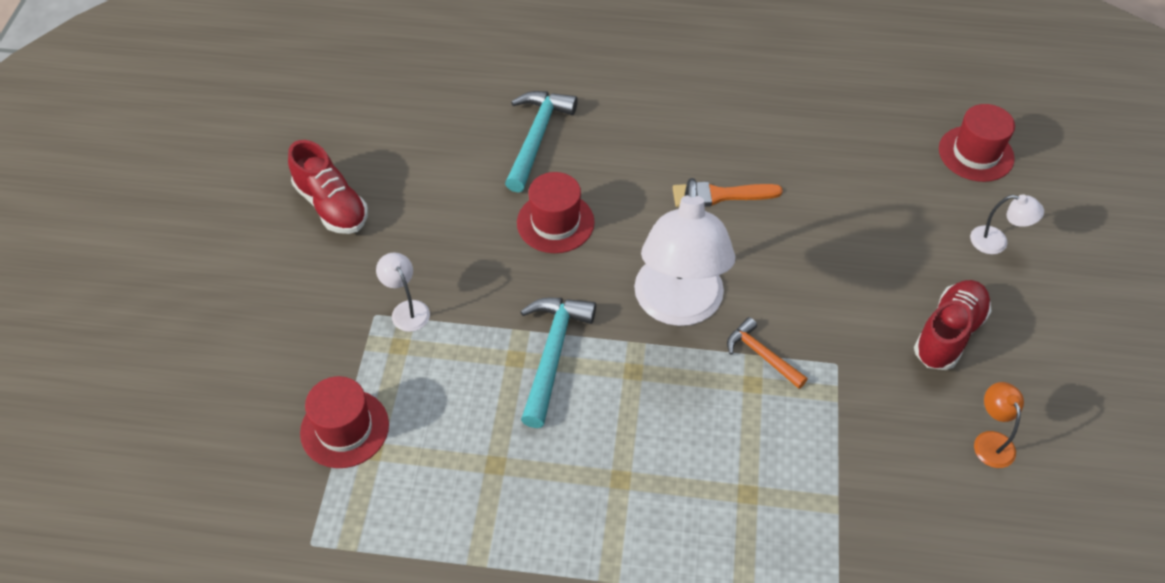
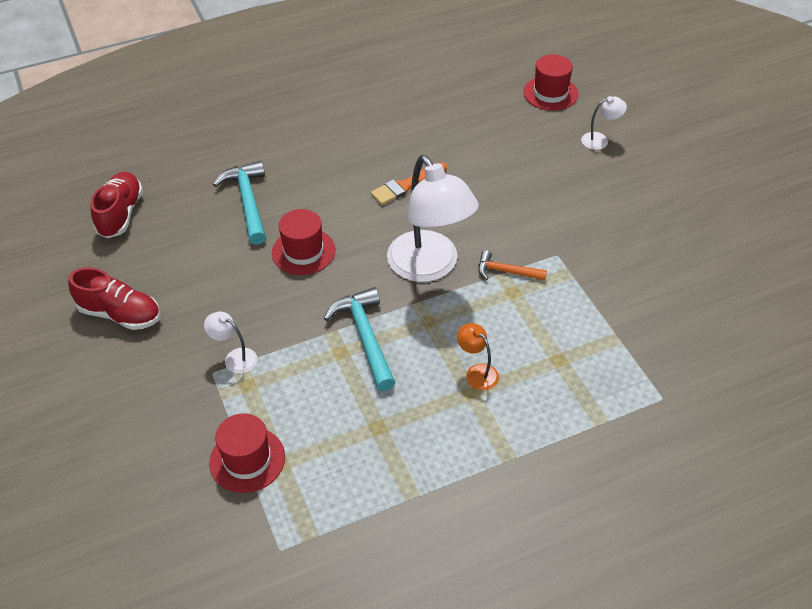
camera: 30 degrees left, 5 degrees down
(948, 334) = (610, 206): red shoe -> red shoe (121, 214)
(991, 441) = (679, 256): orange lamp -> orange lamp (477, 372)

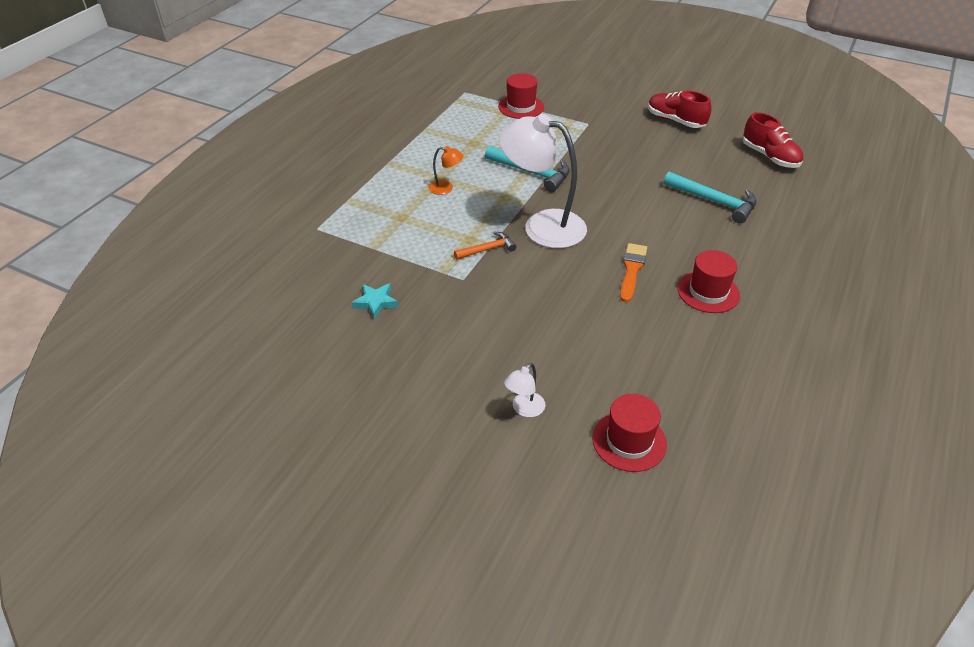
camera: 140 degrees right, 5 degrees down
(120, 314) = (675, 121): red shoe -> red shoe turned 60 degrees clockwise
(235, 358) = (587, 133): white lamp -> none
(303, 251) = (633, 194): red hat -> red hat (708, 292)
(653, 275) = (375, 302): none -> turquoise star

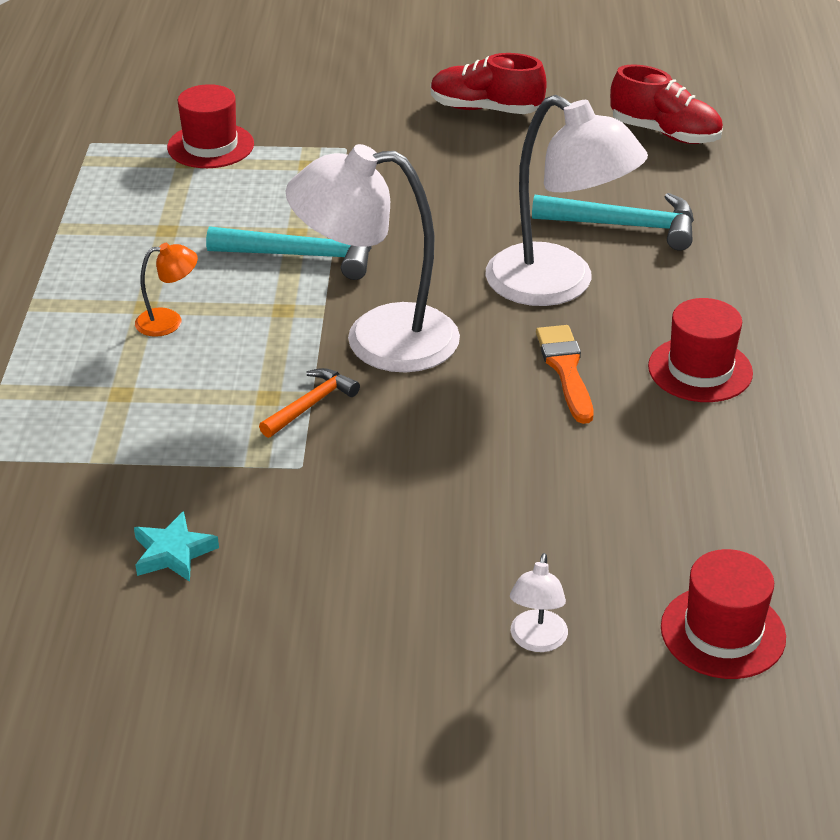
camera: 25 degrees left, 5 degrees down
(656, 224) = (557, 285): none -> white lamp

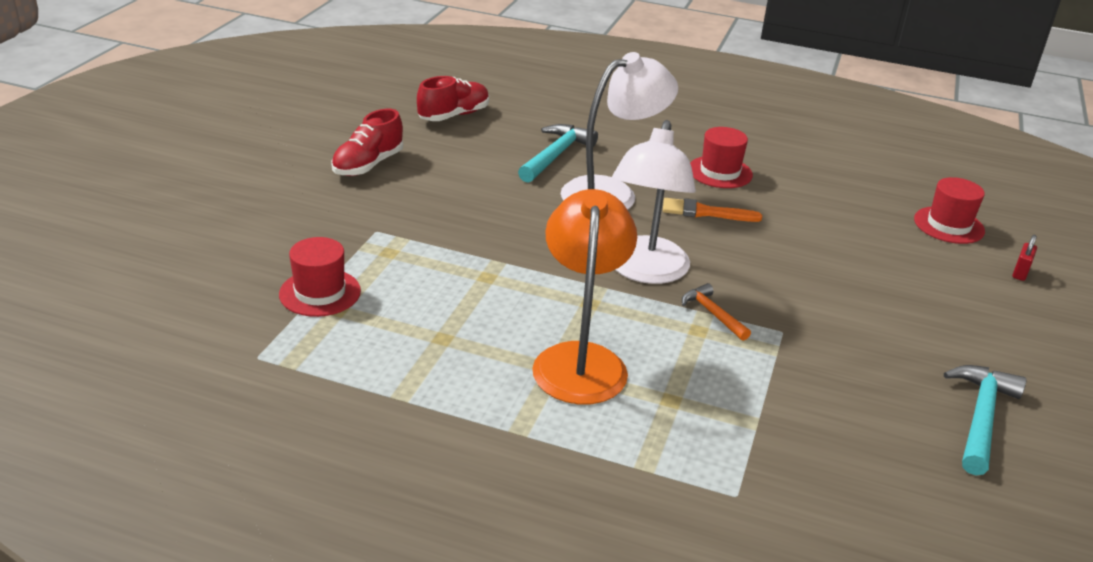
camera: 75 degrees left, 5 degrees down
(169, 321) = (580, 360): orange lamp -> orange lamp, size x2.37
(173, 553) = (868, 404): turquoise star -> none
(303, 256) = (521, 280): turquoise hammer -> turquoise hammer (980, 417)
(536, 641) = (957, 281): white lamp -> none
(617, 723) = (1020, 273): none -> red padlock

